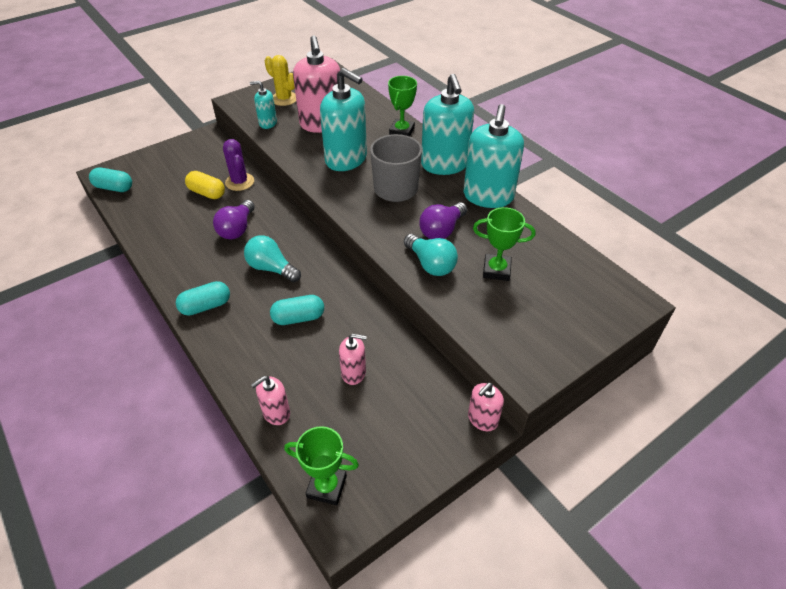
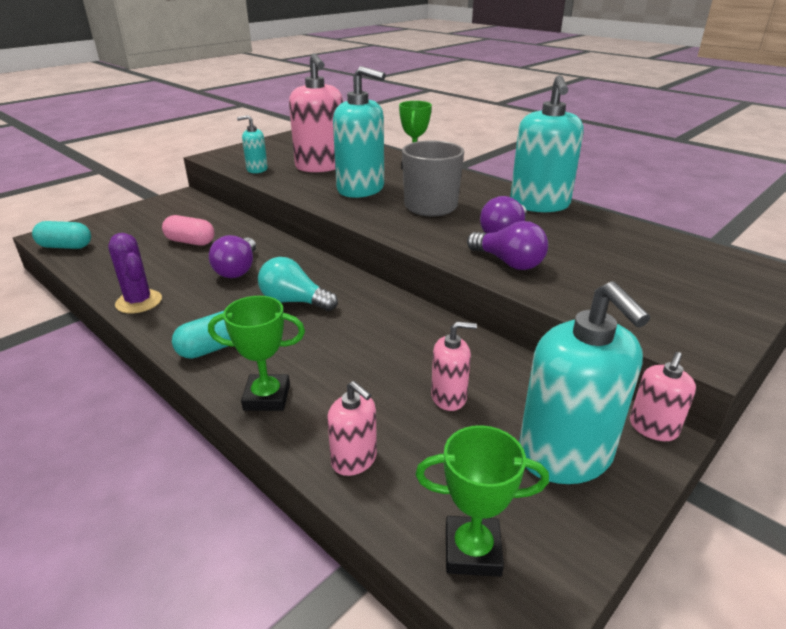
camera: 10 degrees left, 15 degrees down
(207, 193) = (190, 242): yellow capsule -> pink capsule
(240, 182) = (230, 230): purple cactus -> purple cactus (139, 302)
(276, 413) = (354, 459): pink soap dispenser -> pink soap dispenser turned 90 degrees counterclockwise
(284, 99) = (270, 152): yellow cactus -> none
(298, 318) = (348, 346): turquoise capsule -> none
(431, 264) = (508, 262): turquoise light bulb -> purple light bulb
(444, 164) = (475, 185): turquoise soap dispenser -> turquoise soap dispenser (565, 455)
(496, 270) = (591, 260): green trophy -> green trophy (267, 397)

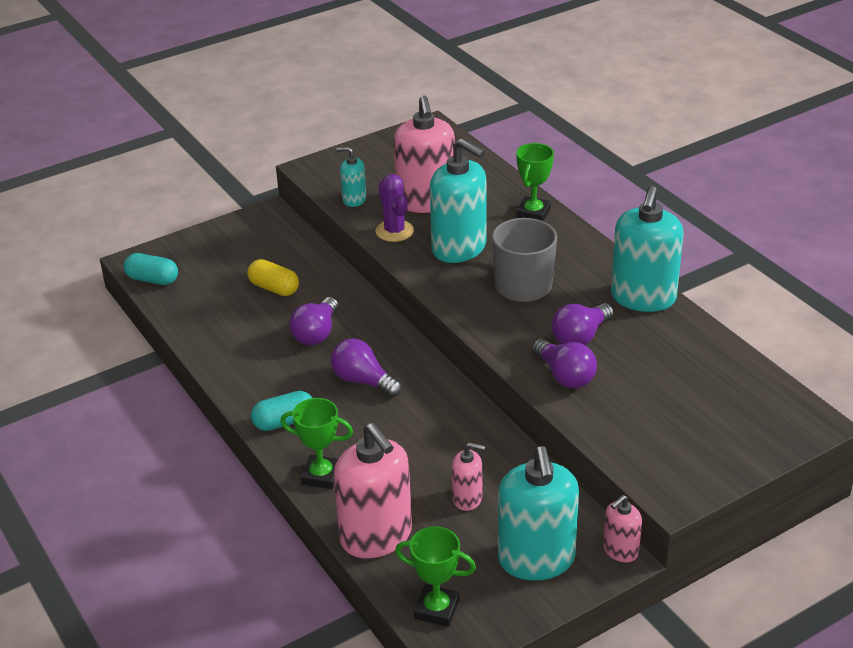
camera: 15 degrees right, 5 degrees up
(139, 302) = (222, 362): purple cactus -> purple cactus (394, 231)
(190, 242) = (274, 288): pink capsule -> yellow capsule
(294, 301) = (363, 381): turquoise light bulb -> purple light bulb
(354, 459) = (376, 536): pink soap dispenser -> pink soap dispenser, size x1.99

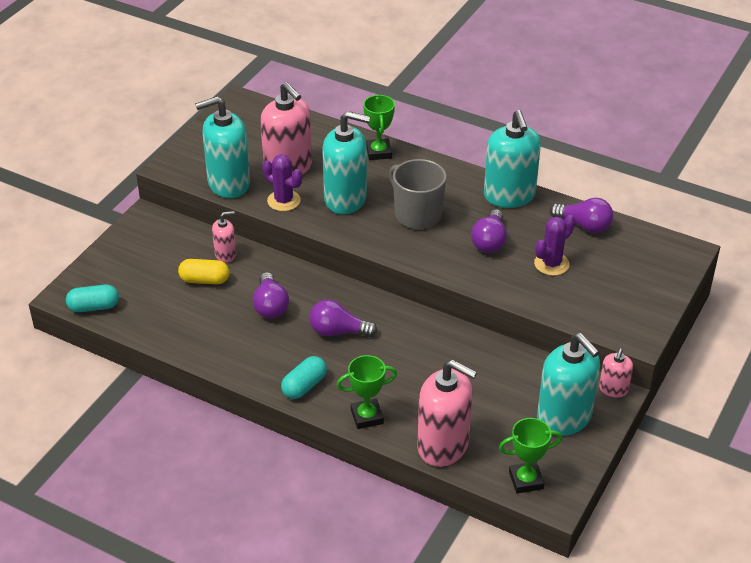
camera: 30 degrees left, 5 degrees up
(354, 199) = (228, 183): turquoise soap dispenser -> turquoise soap dispenser, size x1.99
(467, 498) = (485, 392): pink soap dispenser -> pink soap dispenser (225, 254)
(564, 376) = (501, 275): purple light bulb -> purple light bulb (584, 225)
(633, 383) = (551, 264): none -> purple cactus

